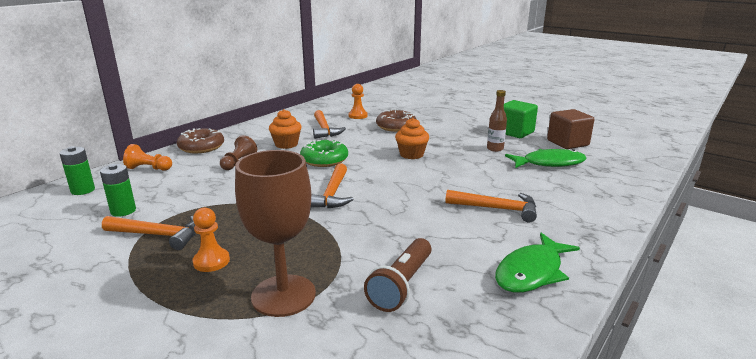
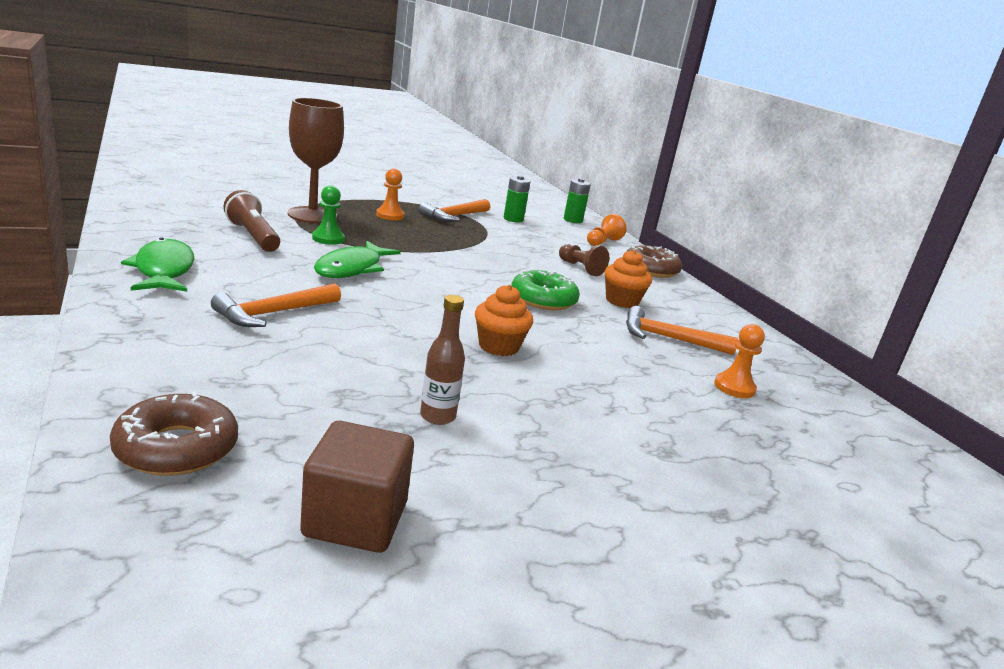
camera: 115 degrees right, 0 degrees up
(332, 194) = (440, 271): orange hammer -> none
(340, 254) = (328, 239): none -> green pawn
(396, 126) = (644, 391): brown donut -> brown donut (176, 448)
(515, 132) = (494, 494): green cube -> none
(549, 163) = (311, 425): green fish -> green fish (352, 268)

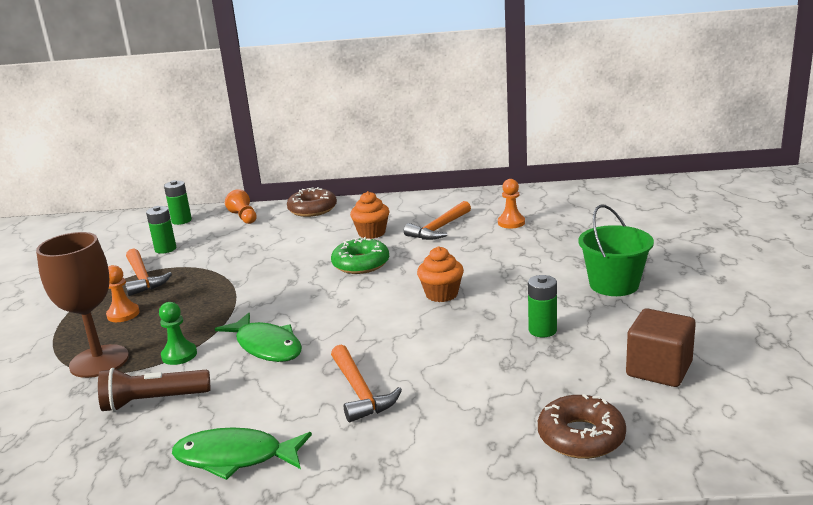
camera: 60 degrees left, 0 degrees up
(437, 416) = (542, 330): brown bottle -> green battery
(580, 268) = (300, 237): brown pawn -> none
(605, 478) = (614, 285): none -> green bucket

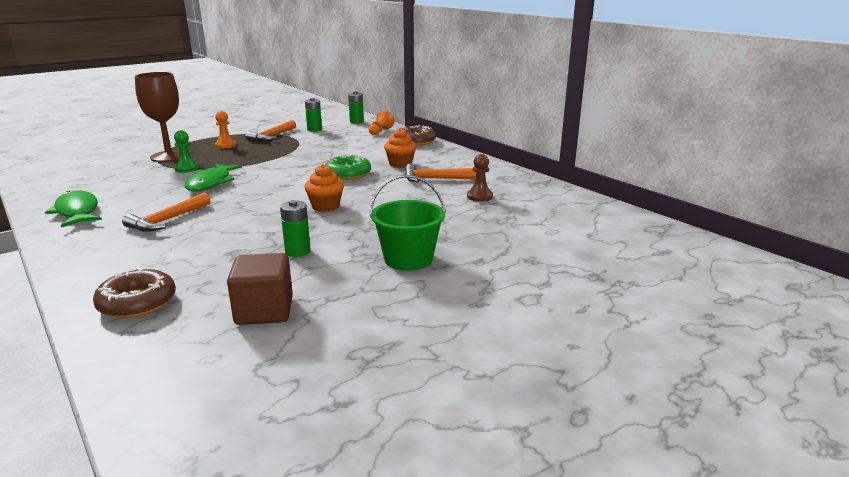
camera: 50 degrees right, 0 degrees up
(153, 401) = (132, 178): brown flashlight -> none
(511, 223) = (479, 197): orange pawn -> brown pawn

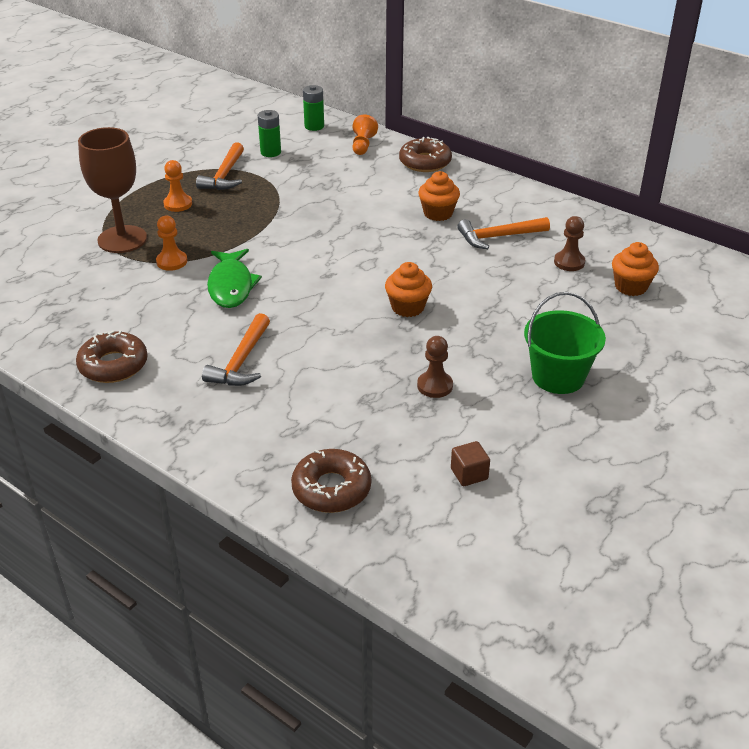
camera: 15 degrees left, 15 degrees up
(77, 212) = (113, 365): green fish -> brown donut
(187, 169) = (172, 262): green pawn -> orange pawn
(264, 311) = (469, 474): brown cube -> brown cube, size x0.55
(297, 251) = (435, 386): green battery -> brown pawn
(348, 174) = (388, 242): green donut -> none
(520, 214) = (630, 287): none -> orange cupcake

